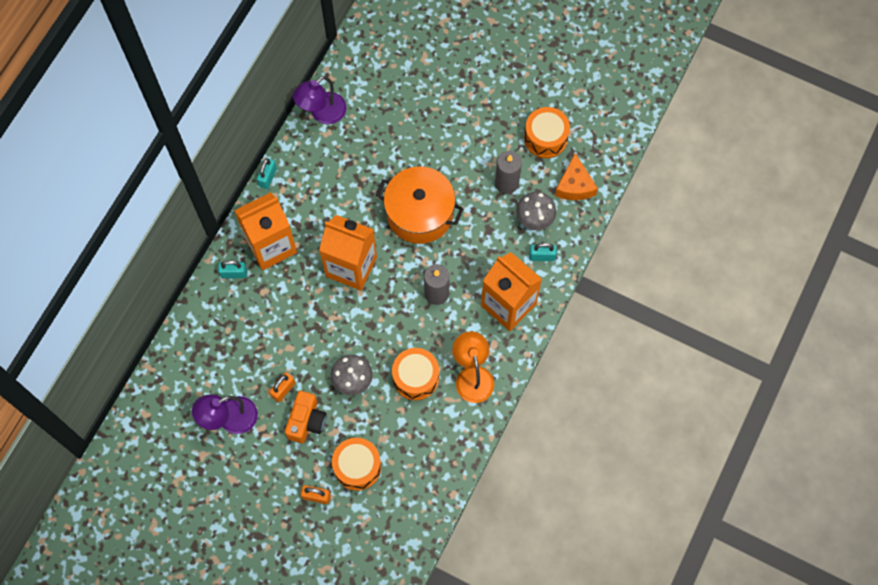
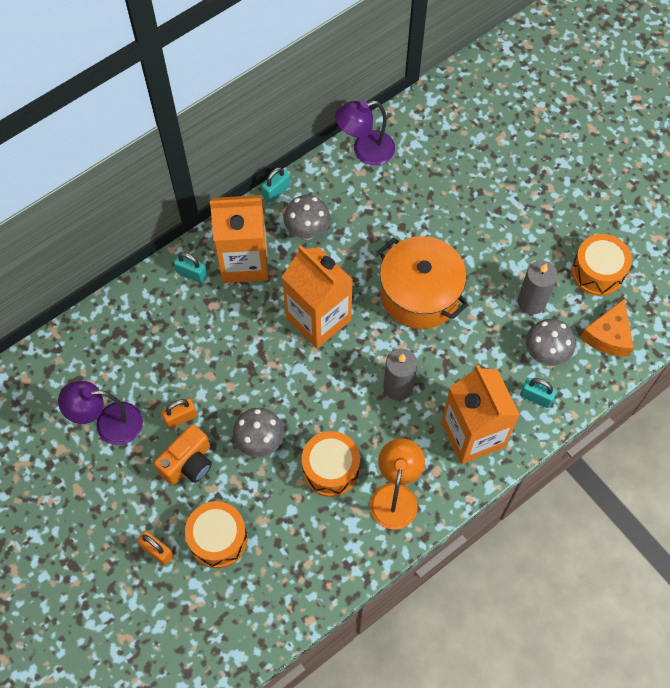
camera: 25 degrees right, 5 degrees down
(308, 200) = (307, 231): none -> grey mushroom

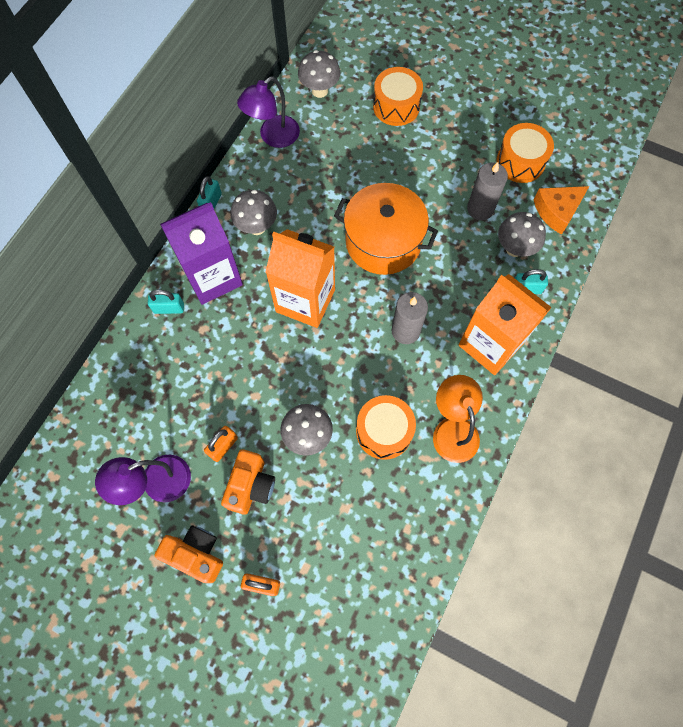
camera: 25 degrees left, 5 degrees up
(114, 499) = (196, 554): none -> orange camera
(218, 539) = (314, 545): orange drum -> orange drum (396, 106)
(244, 261) = (213, 277): orange carton -> purple carton
(433, 122) = (319, 91): none -> grey mushroom
(608, 336) = (557, 211): orange cheese -> orange cheese turned 60 degrees clockwise

